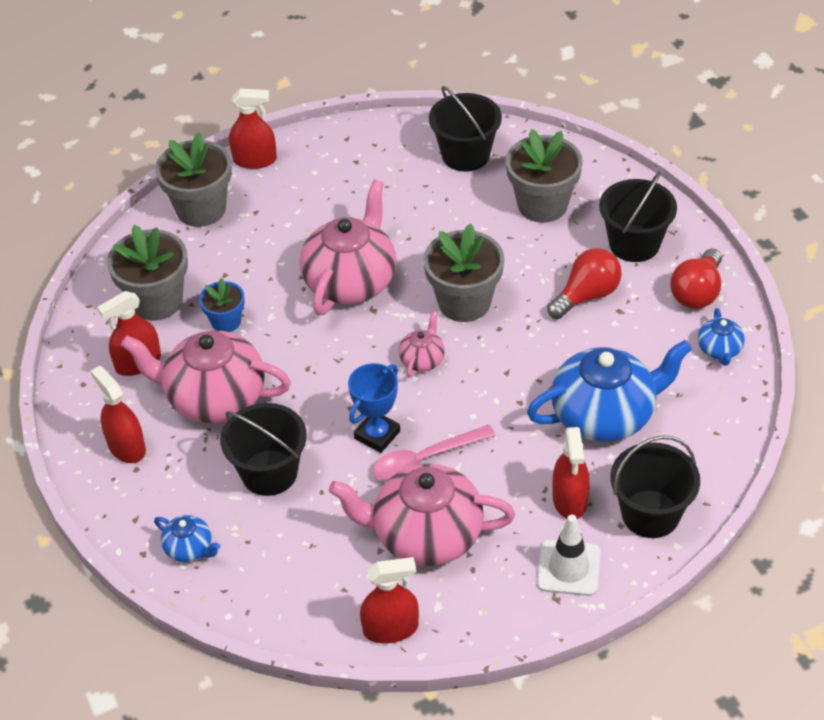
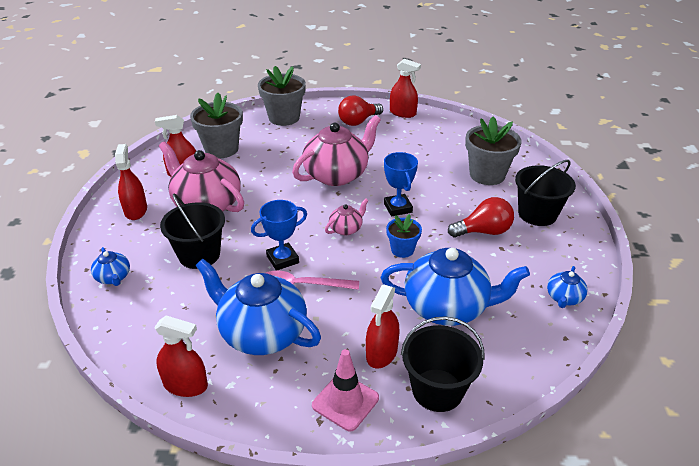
camera: 25 degrees right, 10 degrees down
(226, 321) = (248, 170): blue flower pot -> blue flower pot (402, 250)
(255, 160) = (332, 106): red spray bottle -> red spray bottle (403, 113)
(425, 535) = (262, 332): pink teapot -> blue teapot
(464, 302) = (398, 208): grey flower pot -> blue trophy
(465, 155) = (455, 137): black bucket -> none
(568, 568) = (345, 402): white traffic cone -> pink traffic cone
(697, 292) = (567, 257): red light bulb -> red light bulb (358, 121)

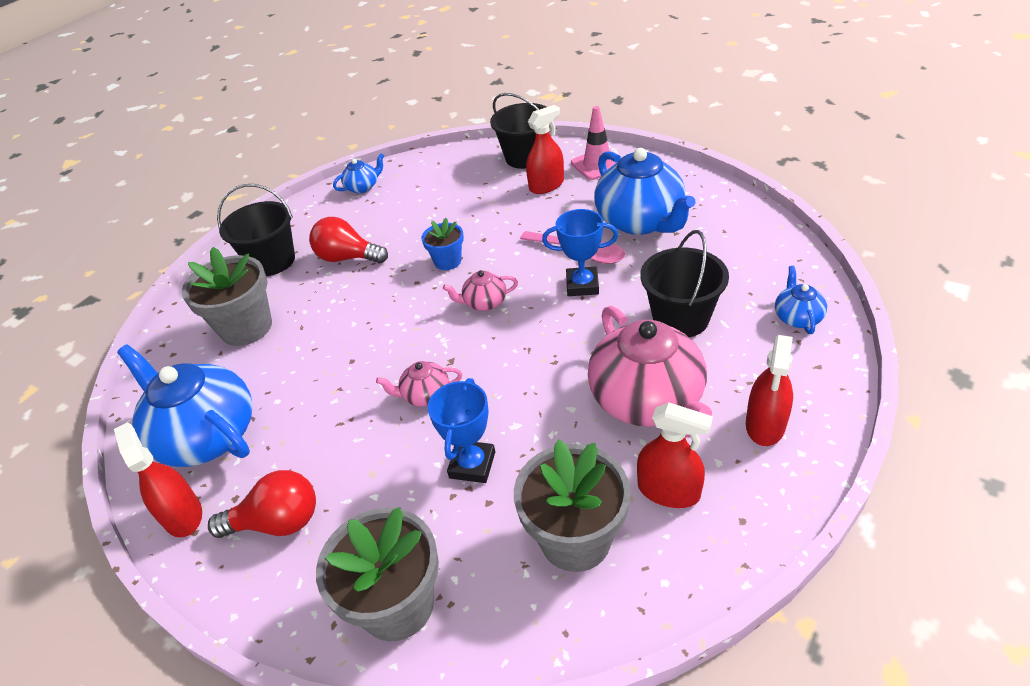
camera: 145 degrees left, 5 degrees up
(185, 385) = (723, 200): red spray bottle -> none
(337, 175) = (425, 395): pink teapot -> pink teapot, size x0.46
(398, 208) = (401, 313): blue trophy -> blue trophy (472, 465)
(447, 307) = (462, 202): blue teapot -> blue teapot (206, 435)

